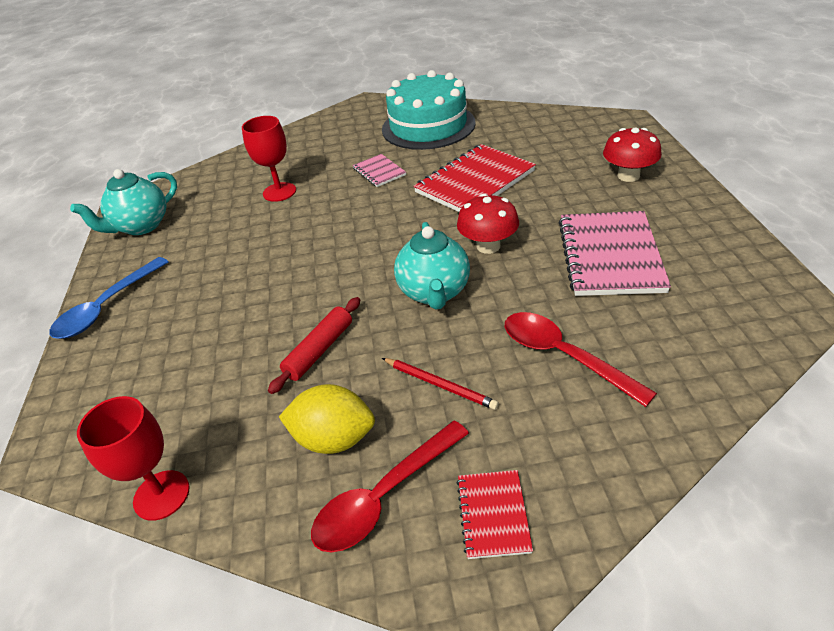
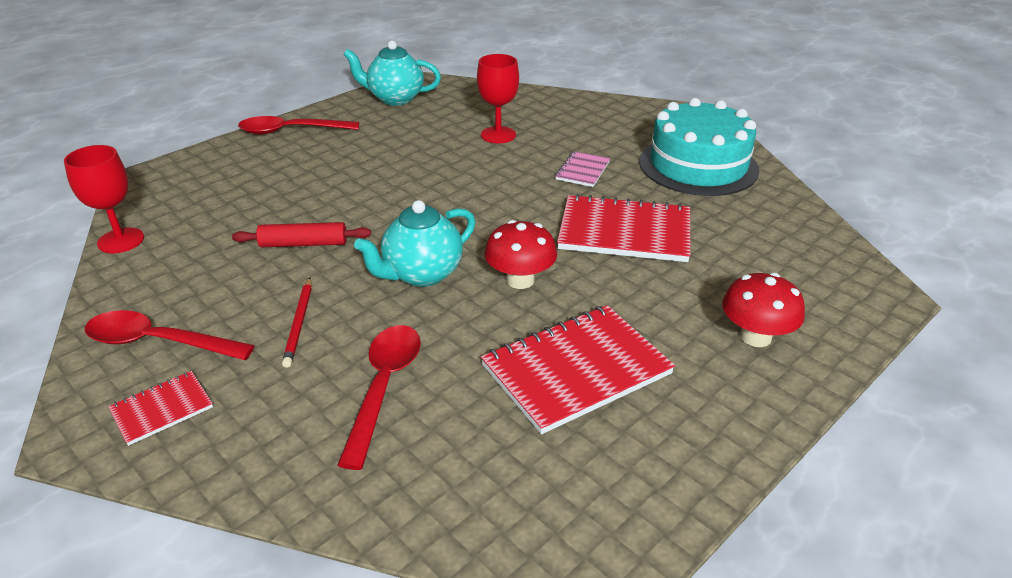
camera: 50 degrees right, 5 degrees down
(106, 307) = (291, 131): blue spoon -> red spoon
(334, 439) = (207, 292): yellow lemon -> none
(610, 255) = (576, 370): pink notebook -> red notebook

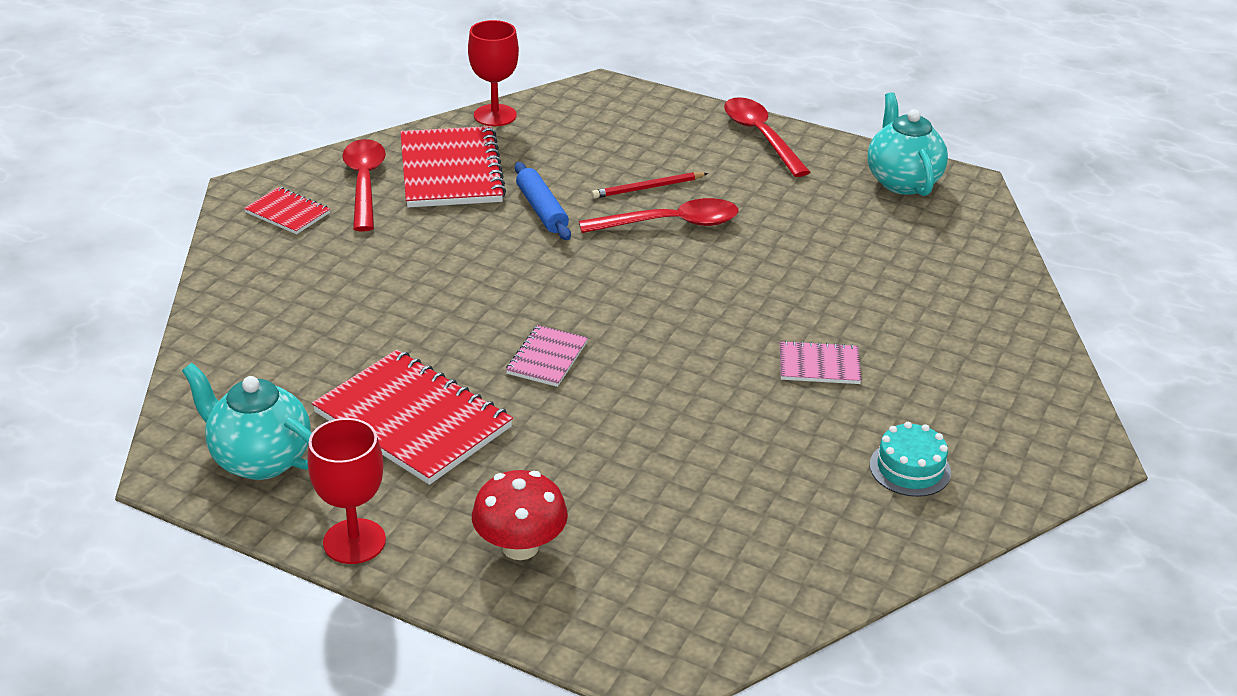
camera: 70 degrees right, 0 degrees up
(299, 324) = (417, 244): red pencil -> red pencil (648, 188)
(303, 244) = (541, 210): red rolling pin -> blue rolling pin
(384, 387) = (348, 311): red spoon -> red spoon (670, 224)
(421, 274) = (526, 292): turquoise teapot -> turquoise teapot (260, 459)
(498, 135) = (865, 280): red goblet -> red goblet (354, 541)
(520, 280) = (547, 358): red mushroom -> pink notebook
(624, 232) = (688, 420): red notebook -> red notebook (451, 171)
(698, 165) = (910, 468): turquoise cake -> turquoise cake, size x0.45

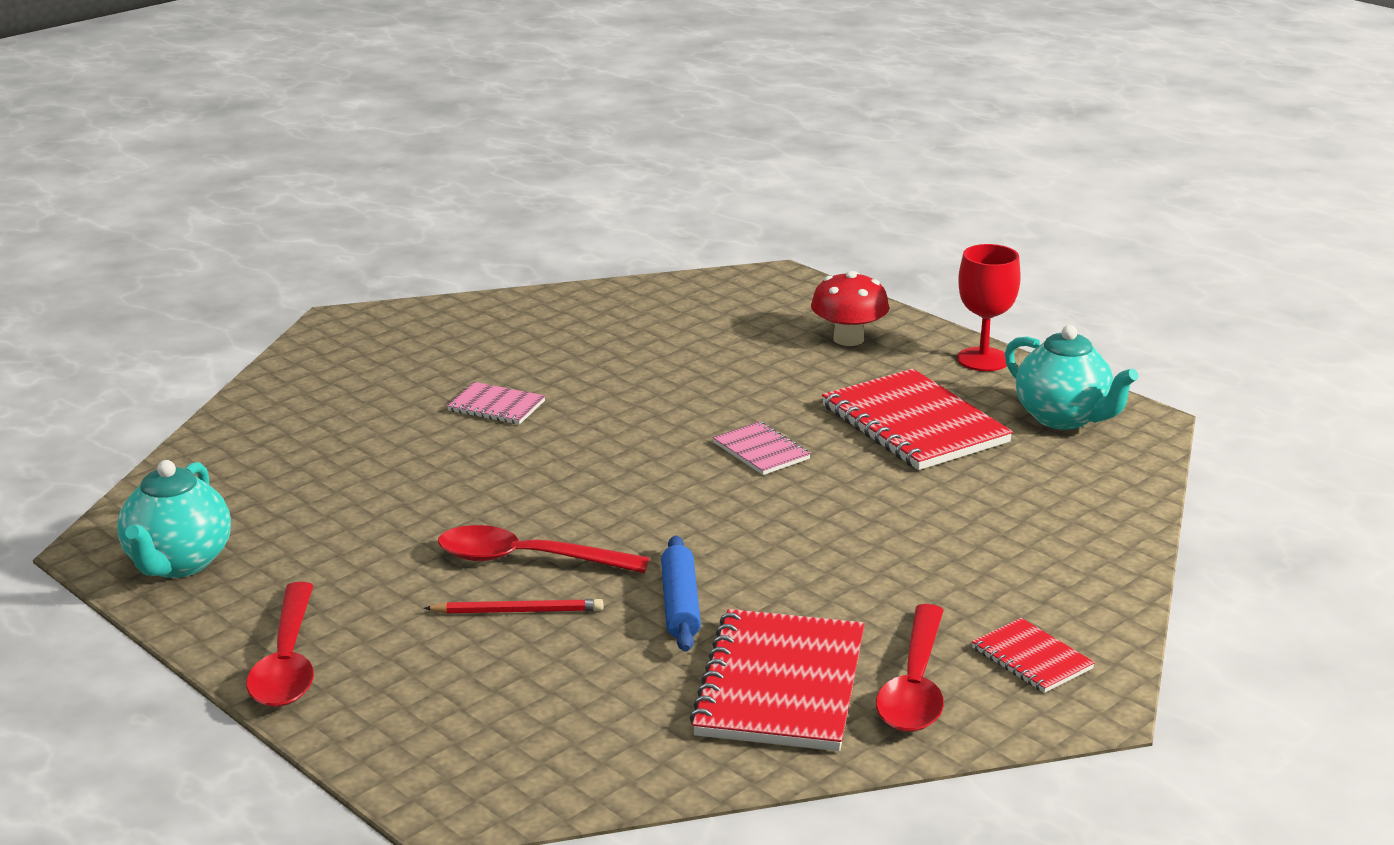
camera: 160 degrees left, 10 degrees down
(495, 115) = (668, 777): red goblet -> none
(547, 358) = (761, 451): pink notebook -> pink notebook turned 75 degrees counterclockwise
(910, 468) = (496, 334): turquoise cake -> none

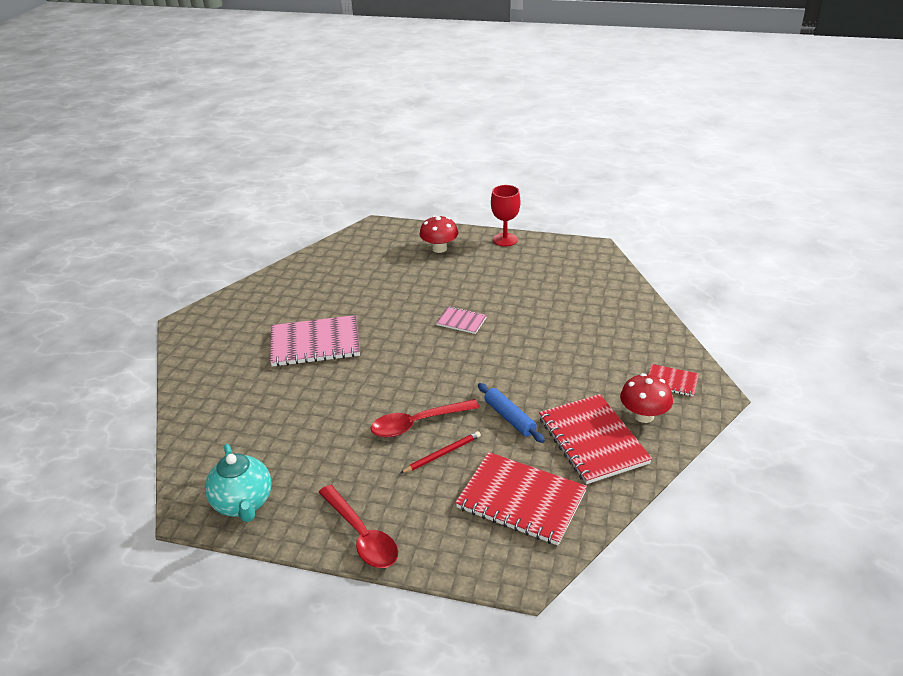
camera: 30 degrees left, 10 degrees up
(496, 406) = (315, 343): pink notebook -> pink notebook, size x1.98
(914, 424) = (510, 283): red notebook -> red notebook (521, 500)
(915, 686) = (643, 415): red spoon -> red mushroom
(1063, 418) = (565, 258): turquoise teapot -> none

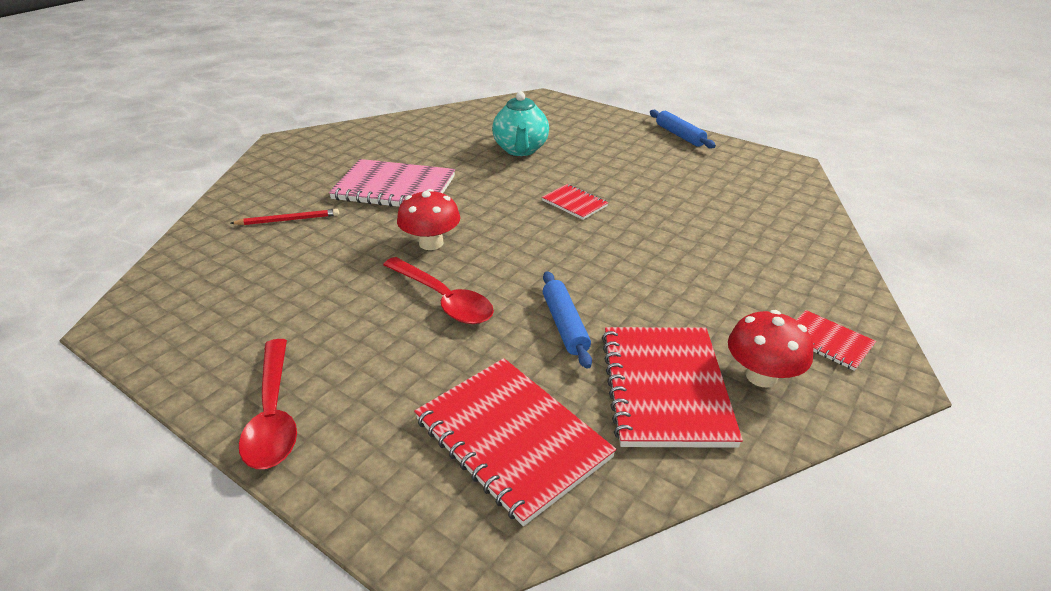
camera: 20 degrees right, 0 degrees up
(243, 503) = (178, 331): turquoise teapot -> turquoise teapot (520, 150)
(417, 423) = (443, 299): red spoon -> red spoon turned 135 degrees counterclockwise
(439, 248) = (597, 129): red mushroom -> red mushroom (431, 243)
(442, 454) = (448, 344): red pencil -> red pencil (288, 220)
(461, 321) = (574, 203): pink notebook -> red notebook
(505, 240) = (679, 135): red goblet -> blue rolling pin

